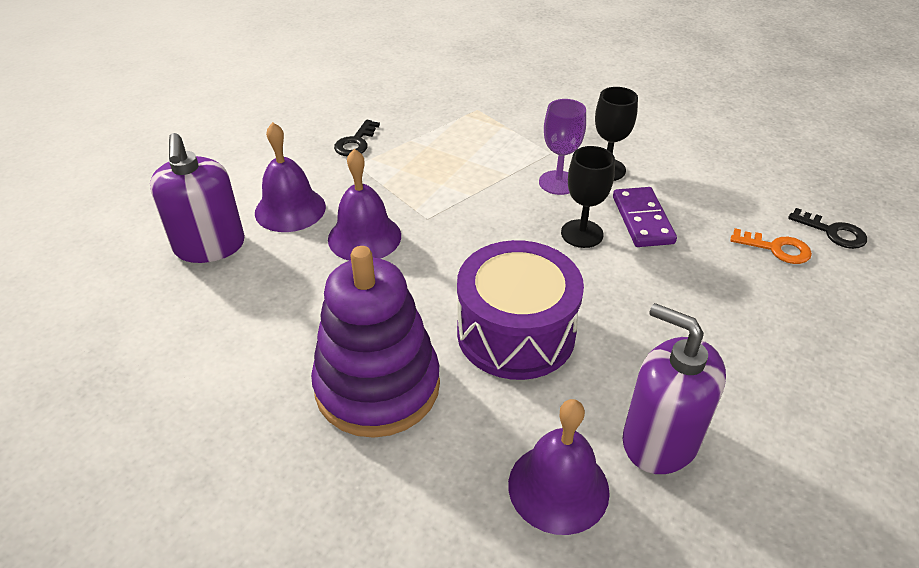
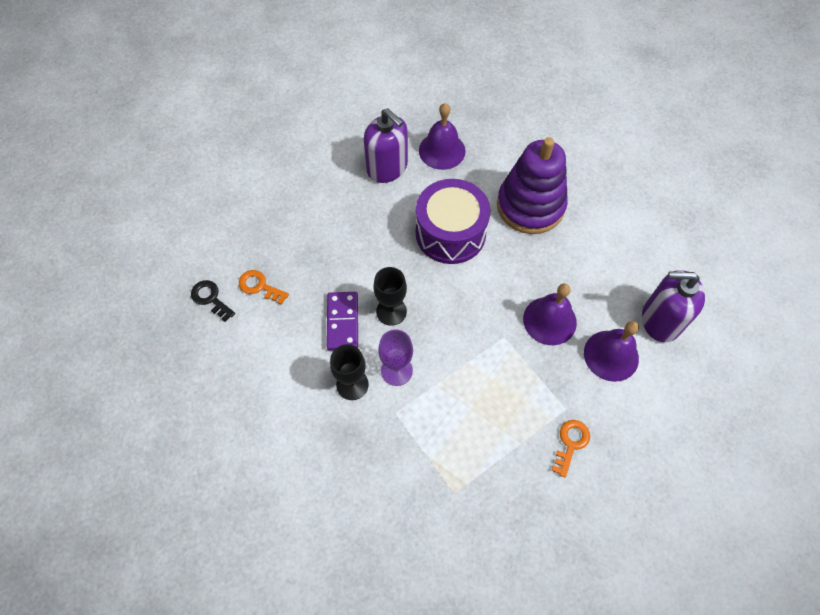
camera: 175 degrees left, 20 degrees up
(209, 246) = (660, 320): purple soap dispenser -> purple soap dispenser turned 75 degrees counterclockwise
(356, 142) = (570, 443): black key -> orange key

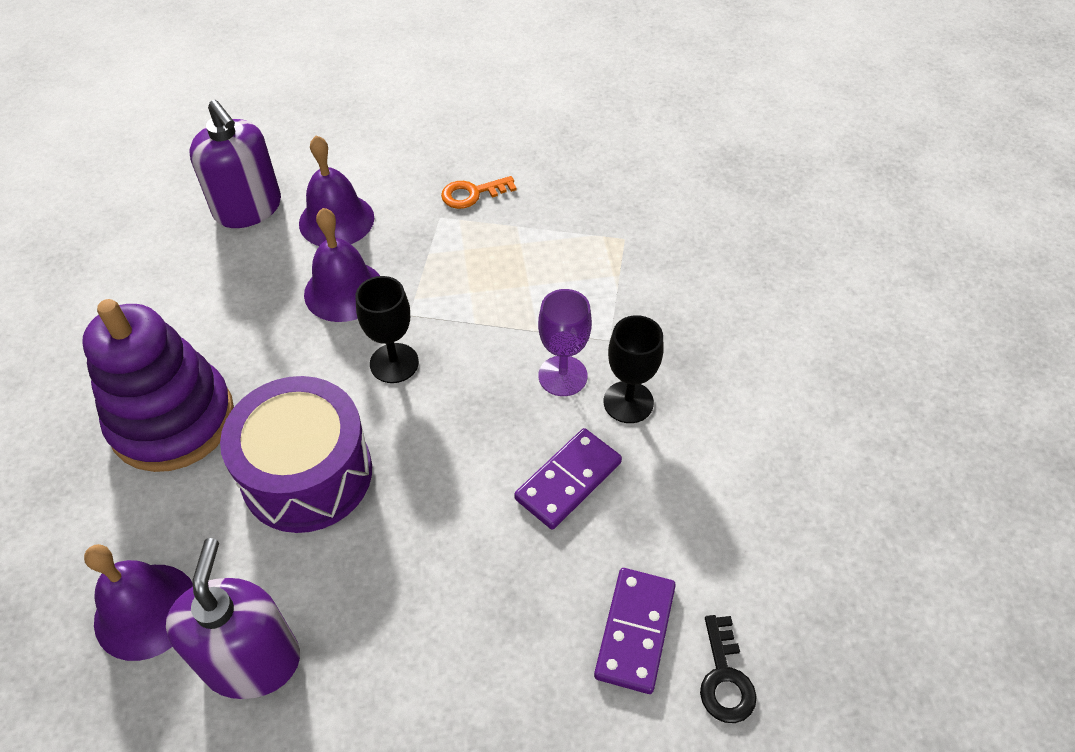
camera: 135 degrees left, 10 degrees down
(259, 286) = (634, 631): orange key -> purple domino
(391, 311) = (496, 442): black goblet -> black goblet (394, 363)

